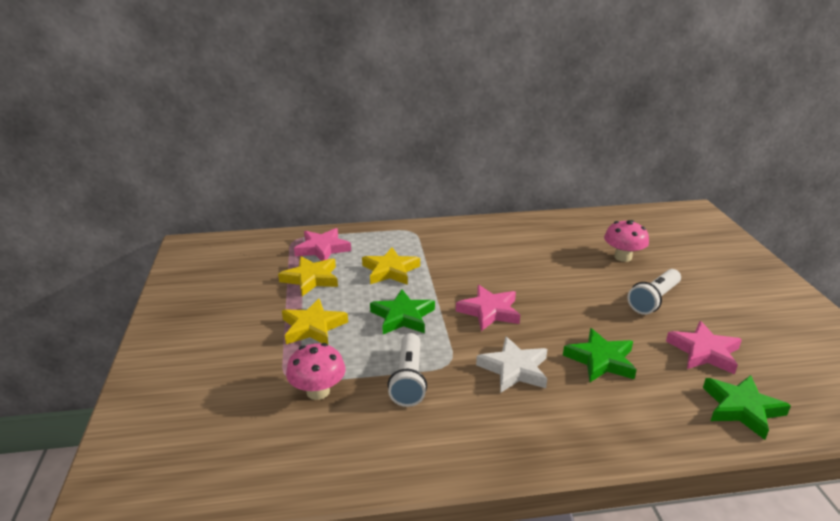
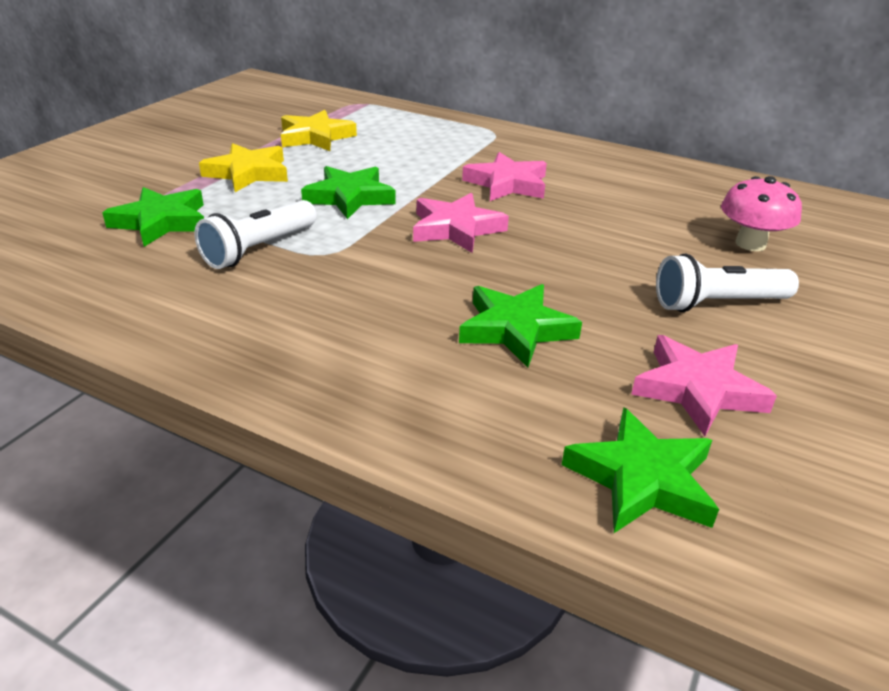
camera: 35 degrees right, 5 degrees up
(318, 391) = (161, 222): pink mushroom -> green star
(322, 249) = (370, 118): pink star -> pink star (507, 184)
(390, 271) = (408, 156): yellow star -> none
(514, 369) = (387, 290): white star -> none

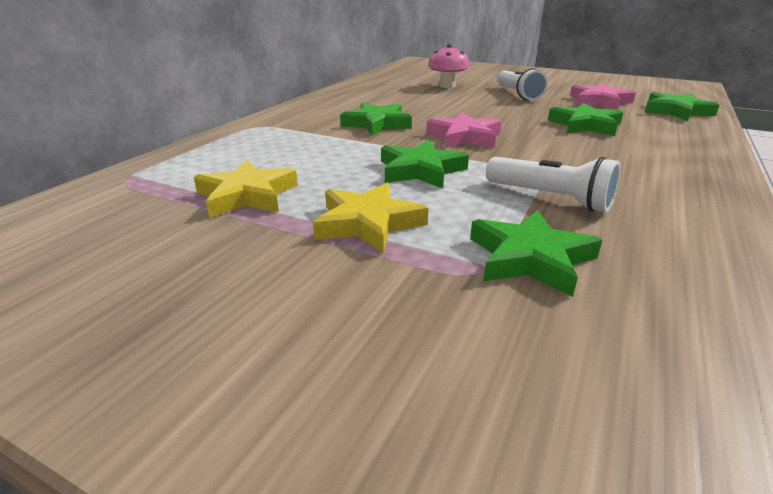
camera: 90 degrees left, 5 degrees down
(507, 184) = (377, 124): pink star -> green star

